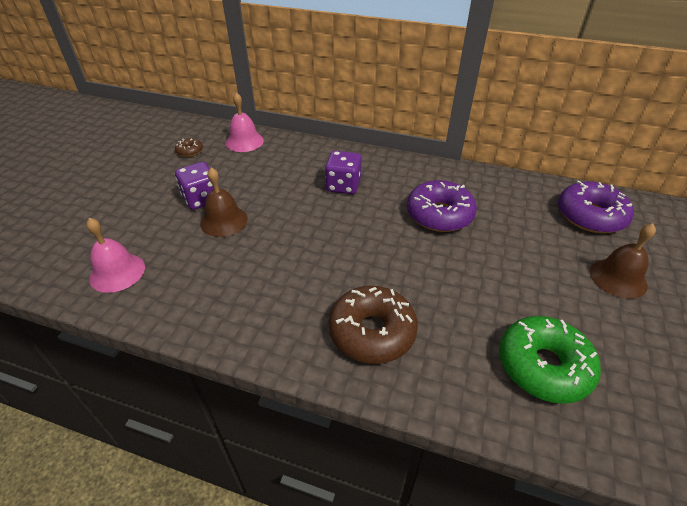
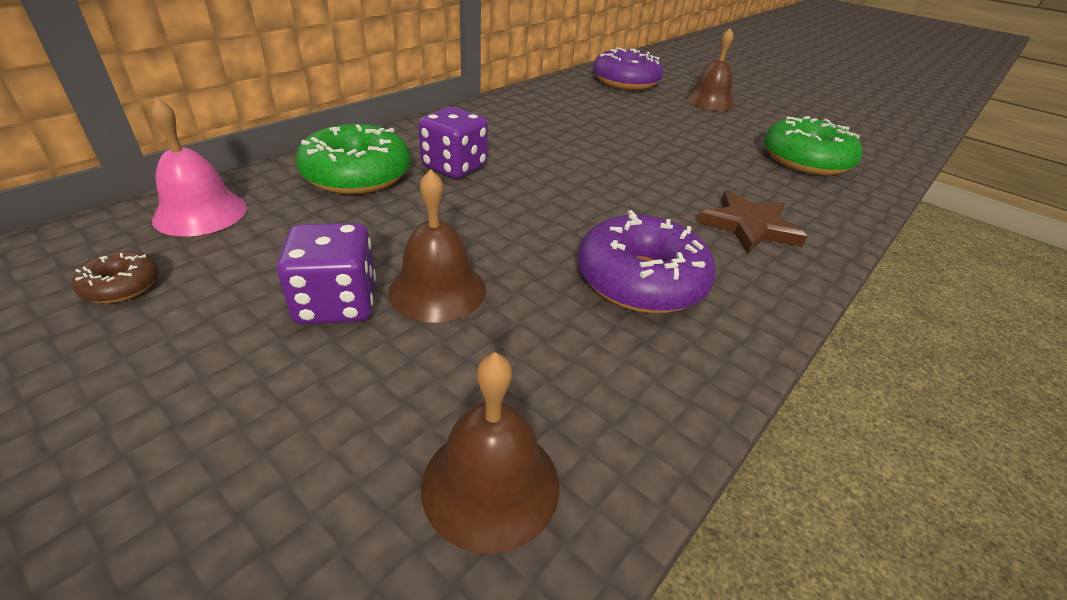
camera: 70 degrees left, 5 degrees down
(117, 272) = (491, 484): pink bell -> brown bell
(306, 162) = (357, 175): none -> green donut
(372, 332) = (749, 226): brown donut -> brown star
(439, 215) = (571, 134): purple donut -> purple donut (640, 280)

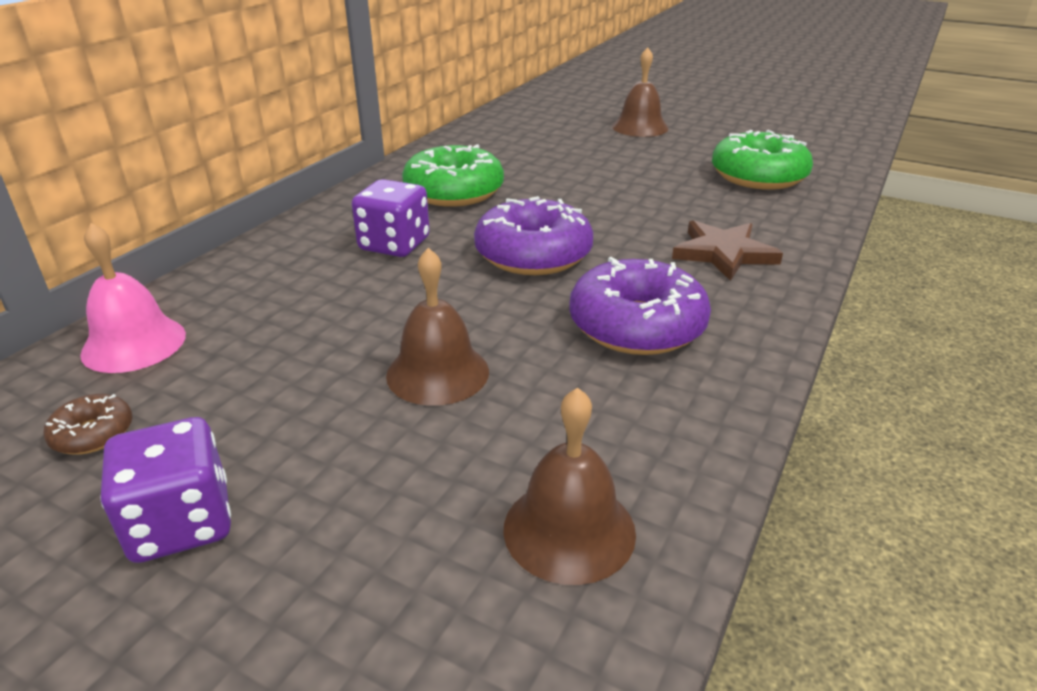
camera: 10 degrees left, 5 degrees down
(337, 303) = (339, 406): purple dice -> purple dice (181, 523)
(357, 175) = (290, 272): green donut -> green donut (454, 192)
(625, 82) = (541, 118): purple donut -> purple donut (533, 254)

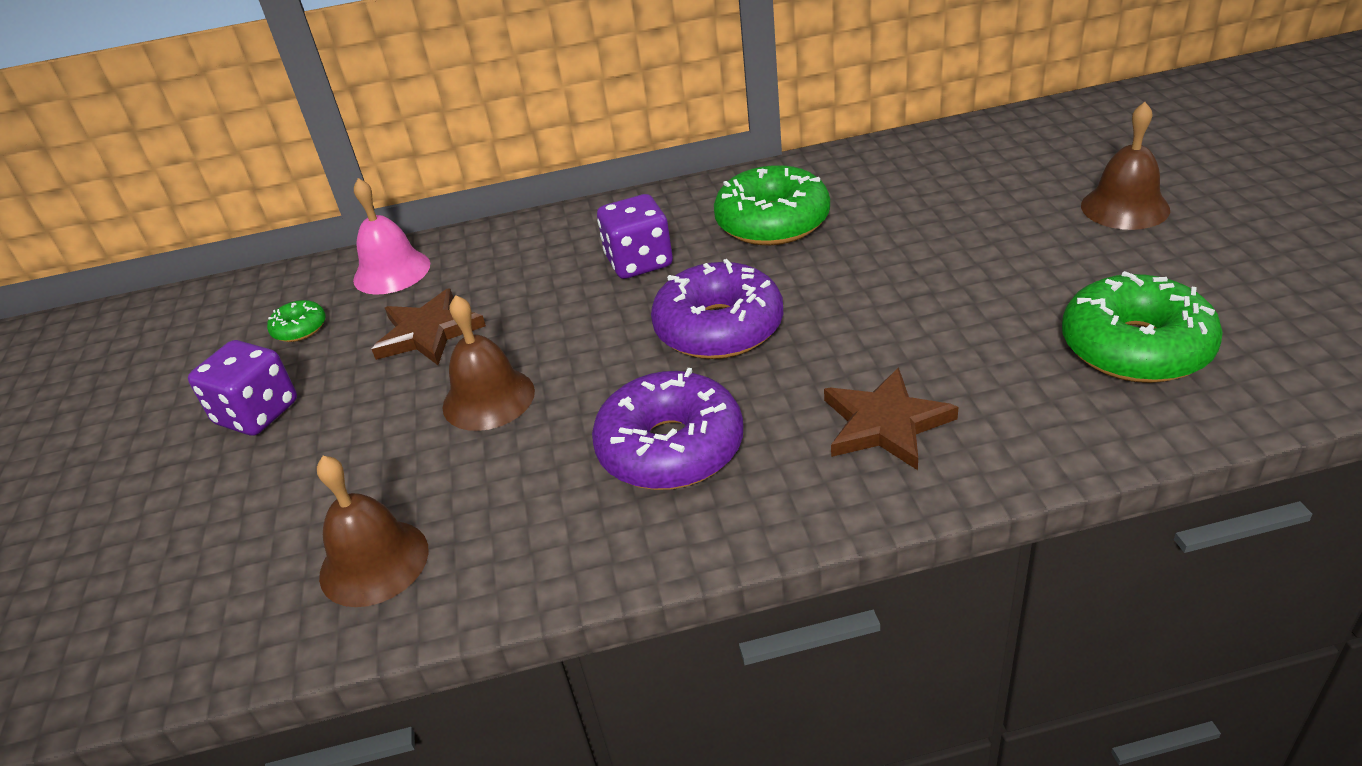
camera: 55 degrees right, 5 degrees up
(93, 434) = (300, 329): brown donut -> green donut
(278, 363) = (428, 333): none -> brown star

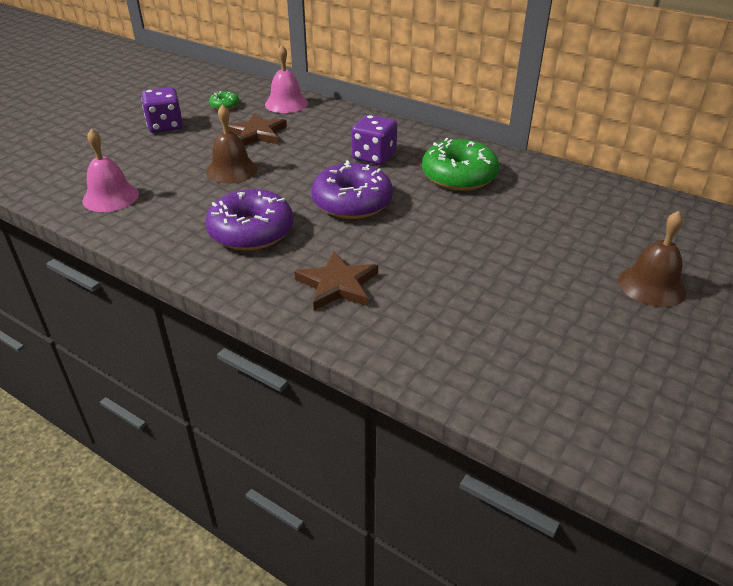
camera: 40 degrees right, 0 degrees up
(374, 562) = (110, 197): brown bell -> pink bell
(1135, 347) = (509, 344): green donut -> none

